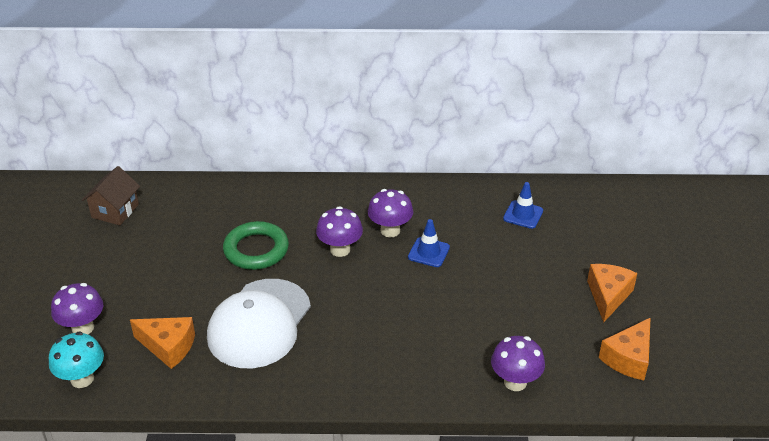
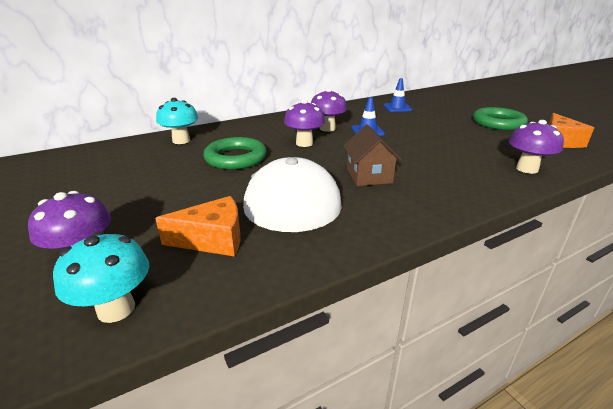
camera: 30 degrees left, 10 degrees down
(115, 211) = (69, 168): brown house -> brown house (369, 176)
(228, 199) = (181, 140): none -> turquoise mushroom
(608, 296) = (498, 123): orange cheese -> green ring

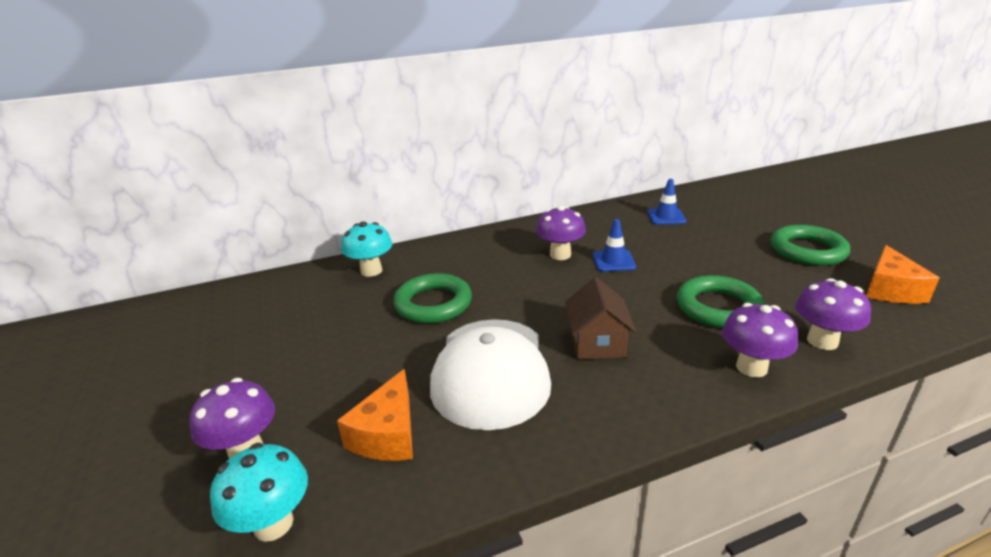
camera: 10 degrees right, 0 degrees up
(213, 239) = (387, 434): orange cheese -> orange cheese turned 105 degrees clockwise
(304, 143) = (524, 281): purple mushroom -> purple mushroom (751, 367)
(449, 153) = (718, 307): none -> green ring

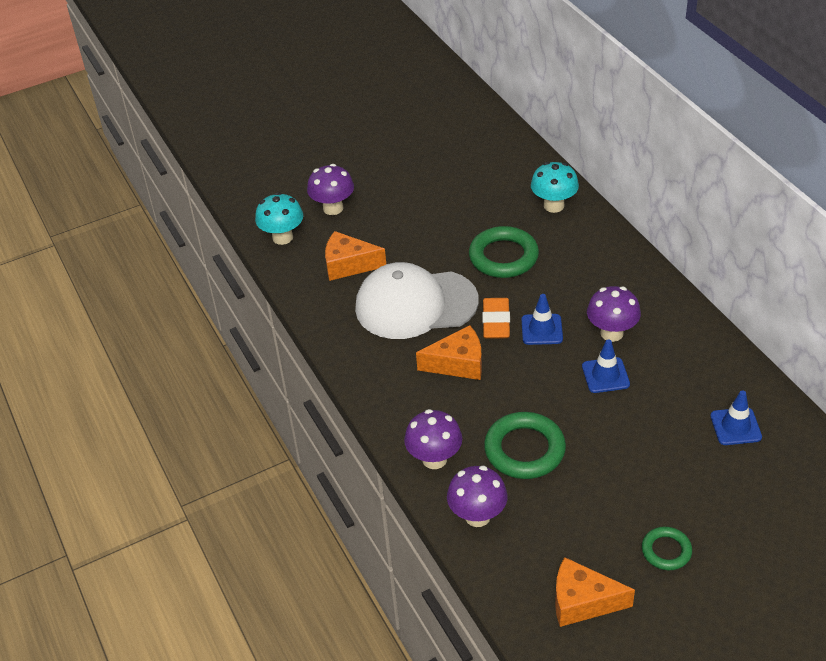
camera: 85 degrees right, 15 degrees up
(534, 314) = (496, 322): none -> orange eraser
(550, 288) = (542, 329): none -> blue traffic cone
(597, 343) = (458, 364): brown house -> orange cheese
(807, 250) = (666, 551): green ring -> green ring, size x0.57

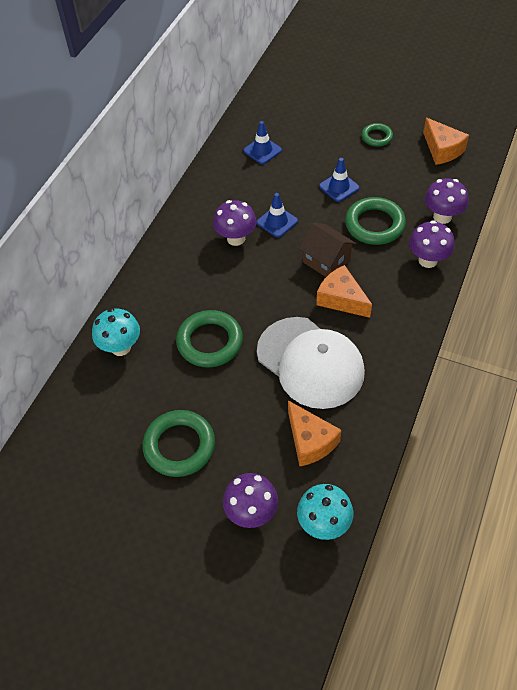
camera: 130 degrees left, 10 degrees up
(425, 198) = (179, 446): none -> green ring
(496, 322) = (283, 303): orange eraser -> none
(514, 381) = (326, 261): none -> brown house
(542, 329) = (266, 275): blue traffic cone -> blue traffic cone (339, 187)

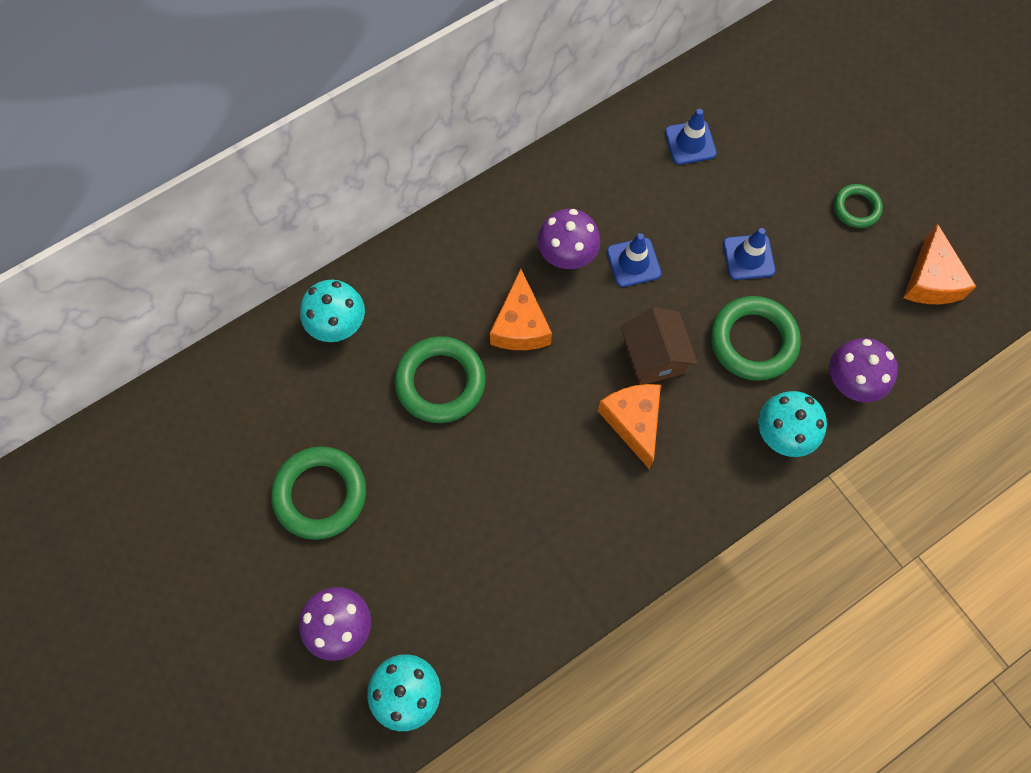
camera: 30 degrees right, 15 degrees up
(310, 362) = (535, 484): white cap -> none
(310, 441) = (464, 584): orange cheese -> orange cheese (520, 325)
(428, 260) = (782, 435): purple mushroom -> turquoise mushroom

